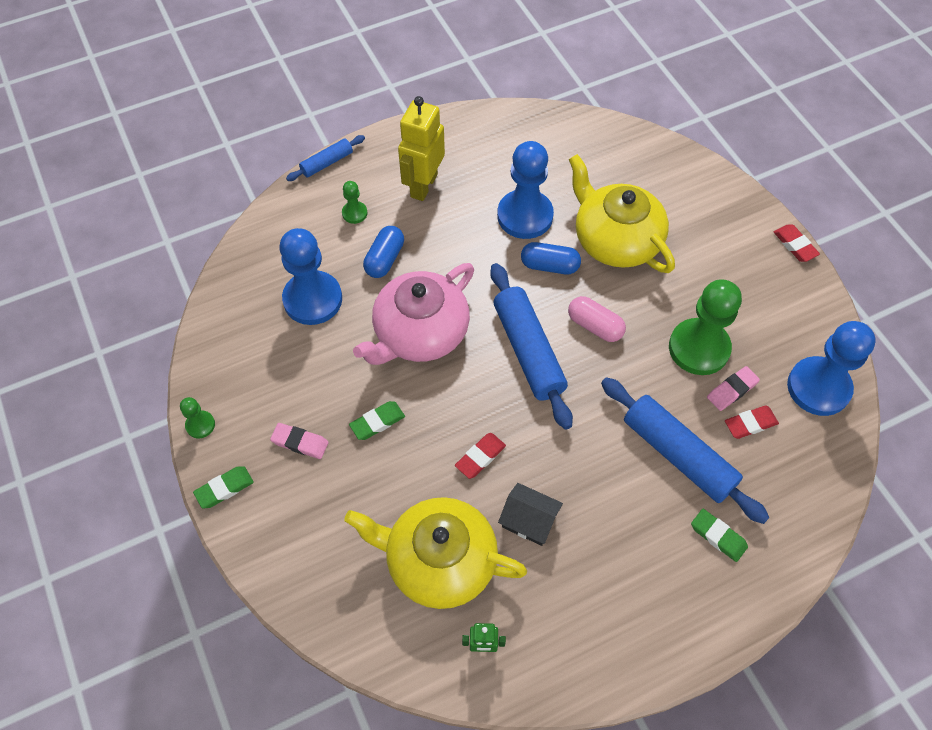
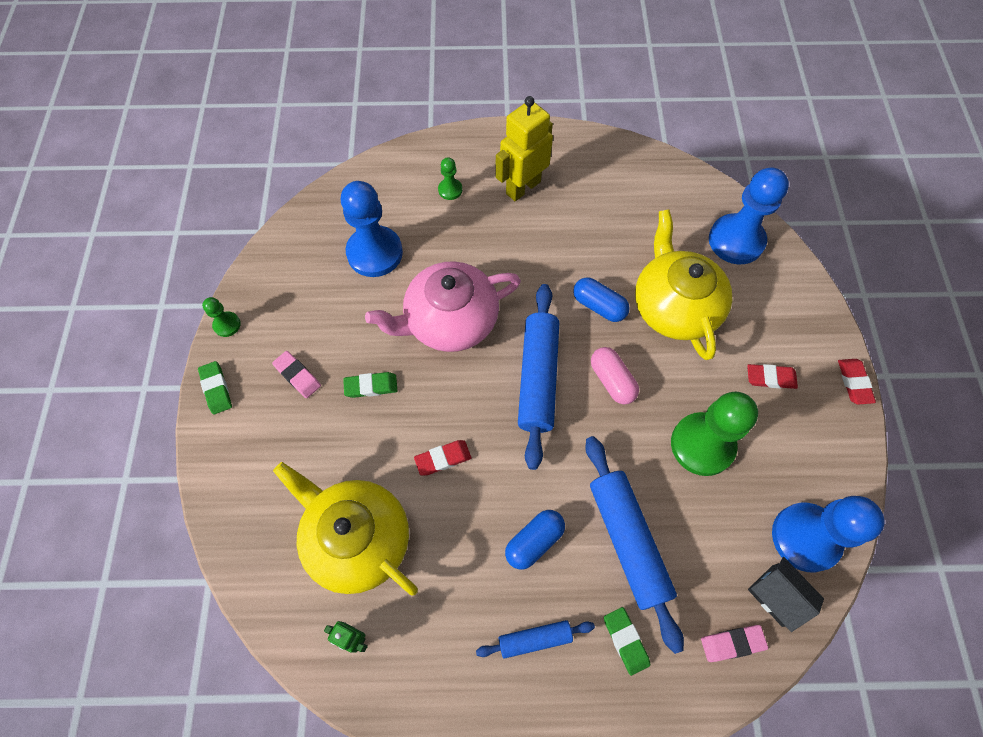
camera: 25 degrees right, 5 degrees up
(224, 488) = (216, 389): green eraser -> green eraser turned 75 degrees clockwise
(327, 163) = (450, 136): blue rolling pin -> blue rolling pin (535, 639)
(384, 259) = (454, 241): blue capsule -> blue capsule (534, 541)
(525, 216) = (600, 250): blue pawn -> blue pawn (736, 241)
(529, 520) = (455, 539): black house -> black house (777, 595)
(732, 390) = (714, 501): pink eraser -> pink eraser (732, 643)
(750, 424) = (715, 543): red eraser -> red eraser (770, 378)

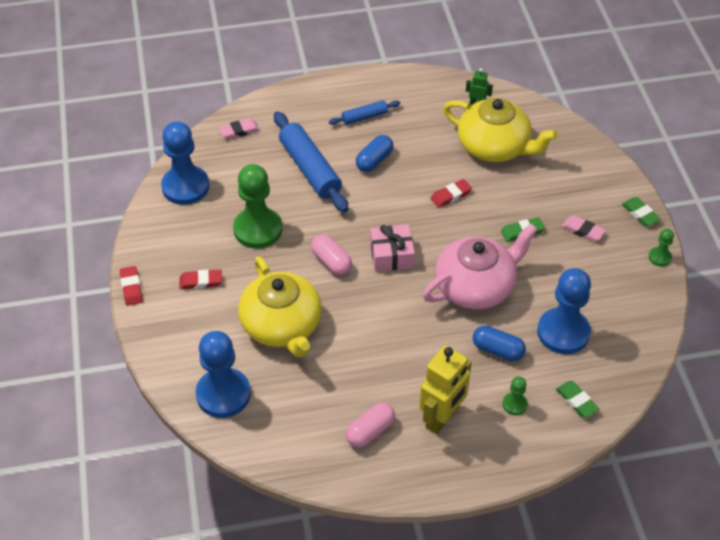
camera: 170 degrees right, 15 degrees down
(538, 378) = (391, 255): blue rolling pin -> pink gift
(593, 185) = (370, 431): none -> pink capsule
(599, 306) = (349, 316): blue capsule -> blue capsule (497, 350)
(625, 641) = (307, 123): green eraser -> green eraser (576, 401)
(777, 595) = (209, 156): black house -> none

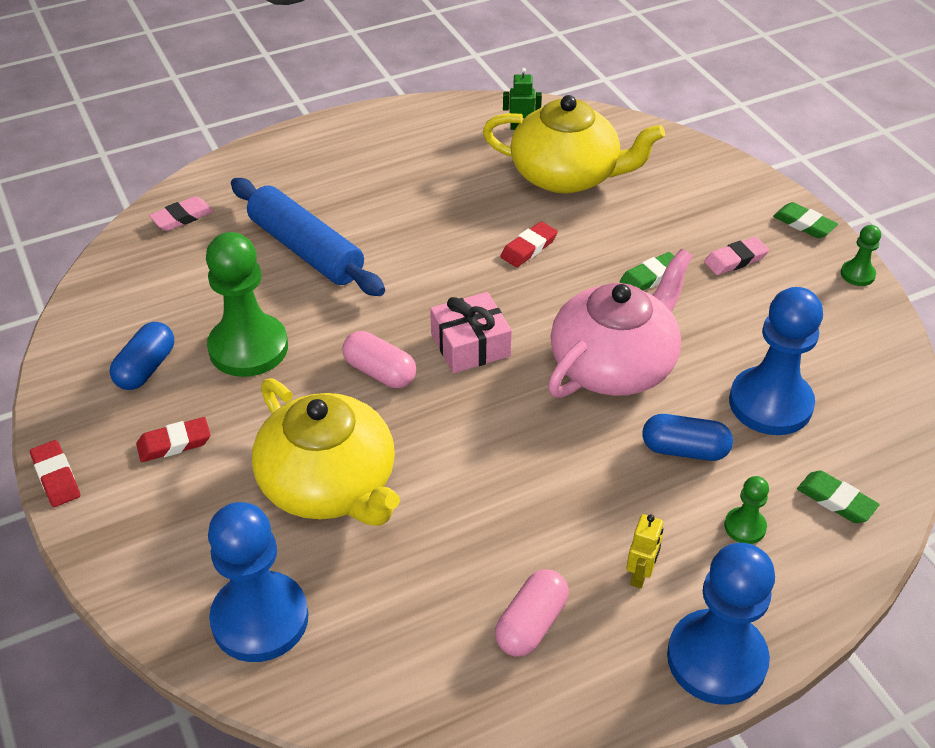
camera: 15 degrees left, 5 degrees down
(185, 187) = (115, 308): blue pawn -> blue pawn (716, 659)
(364, 117) = (366, 169): blue rolling pin -> none
(374, 161) = (399, 222): blue capsule -> blue capsule (146, 368)
(442, 418) = (640, 575): yellow robot -> yellow robot, size x0.48
(582, 230) = (735, 260): pink eraser -> pink eraser turned 45 degrees counterclockwise

